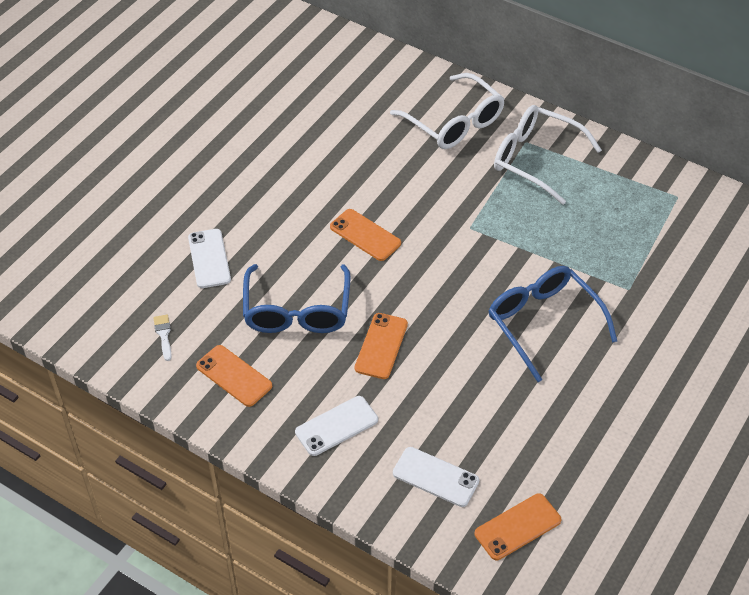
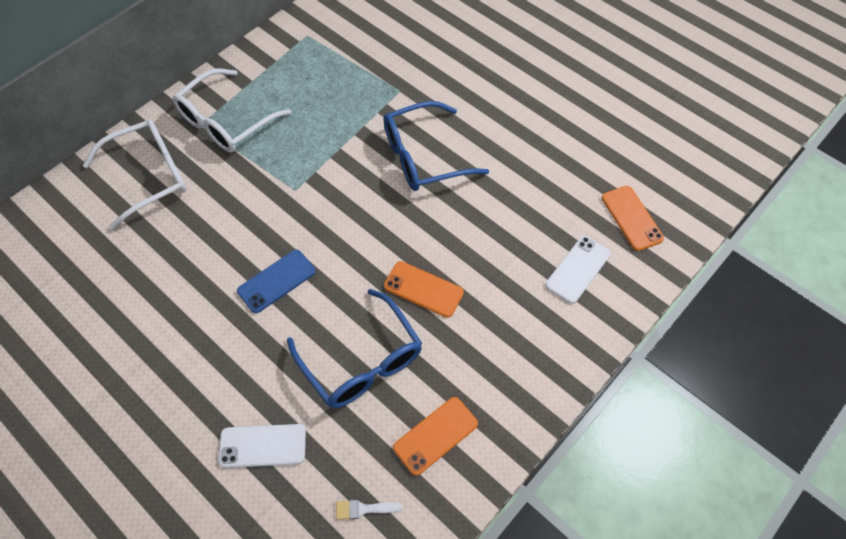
camera: 80 degrees left, 10 degrees up
(297, 311) = (361, 361): blue glasses -> blue glasses turned 45 degrees clockwise
(336, 426) = (513, 343): white phone -> none
(365, 235) = (276, 281): orange phone -> blue phone

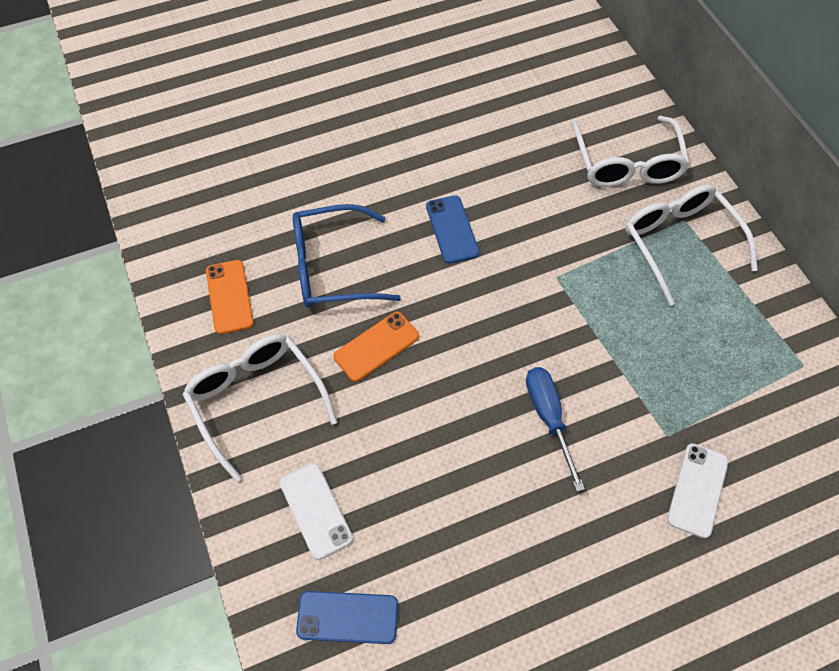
camera: 115 degrees right, 0 degrees up
(262, 446) = (301, 176): white phone -> white phone (697, 490)
(363, 509) = (207, 224): white brush -> none
(423, 156) = (548, 418): blue glasses -> blue screwdriver
(520, 356) = (256, 400): none -> white glasses
(632, 218) = (347, 617): orange phone -> blue phone

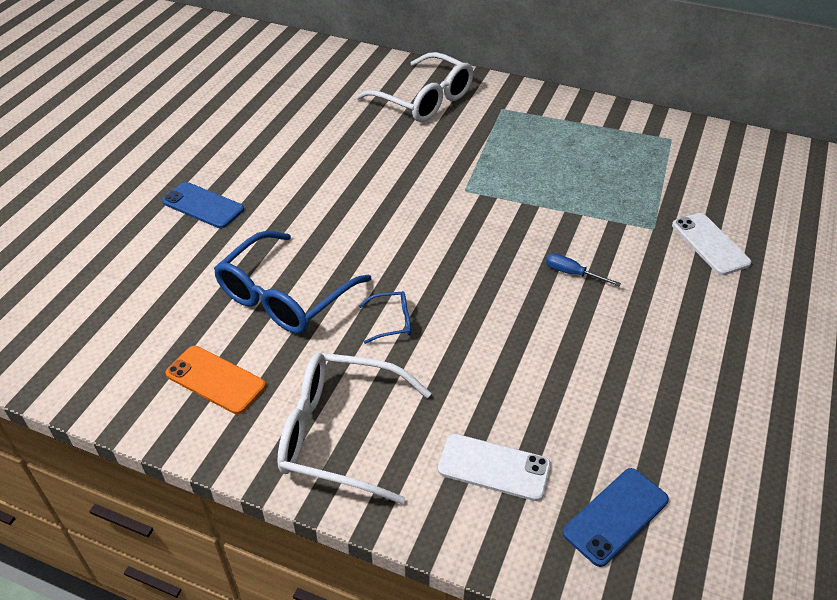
camera: 45 degrees left, 15 degrees down
(376, 346) = (392, 321): orange phone -> blue glasses
(452, 229) = (351, 210): blue phone -> blue phone (203, 206)
(548, 418) = (572, 273): blue screwdriver -> blue screwdriver, size x0.59
(679, 243) = (516, 122): white glasses -> none

